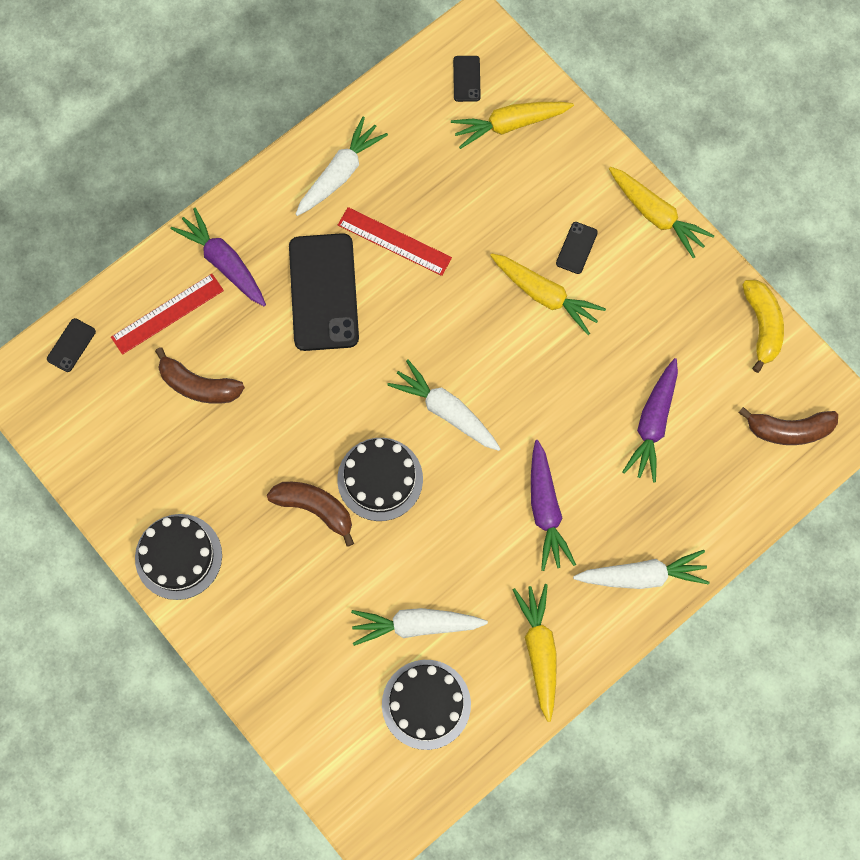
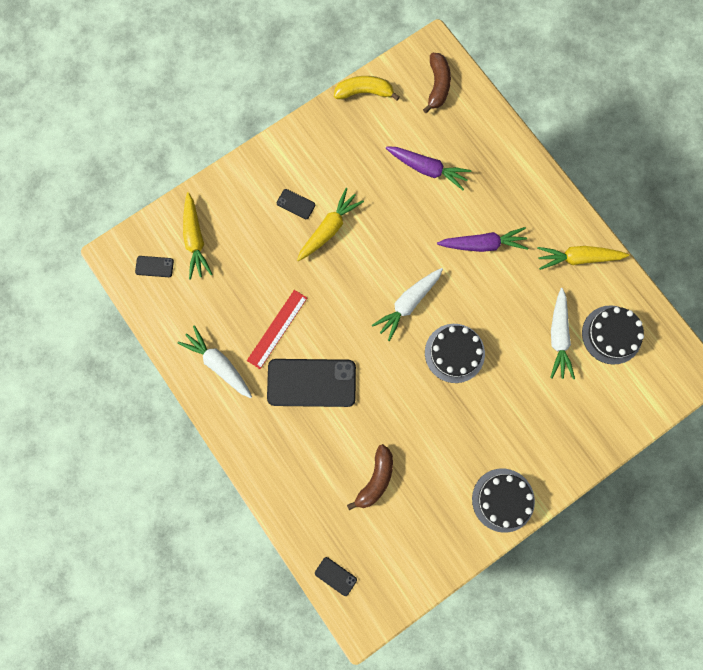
camera: 85 degrees left, 5 degrees up
(167, 313) = (317, 500): red ruler -> none
(224, 262) = (280, 455): purple carrot -> none
(315, 508) = (473, 400): brown banana -> none
(642, 575) = (530, 188): white carrot -> none
(656, 215) = (277, 149): yellow carrot -> none

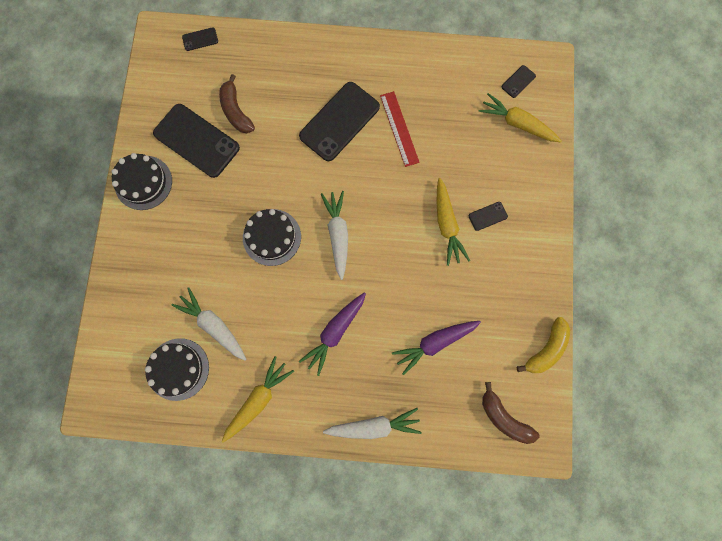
camera: 130 degrees right, 0 degrees up
(219, 364) = (407, 72): white carrot -> white carrot (373, 425)
(430, 489) = (196, 141): none -> black phone

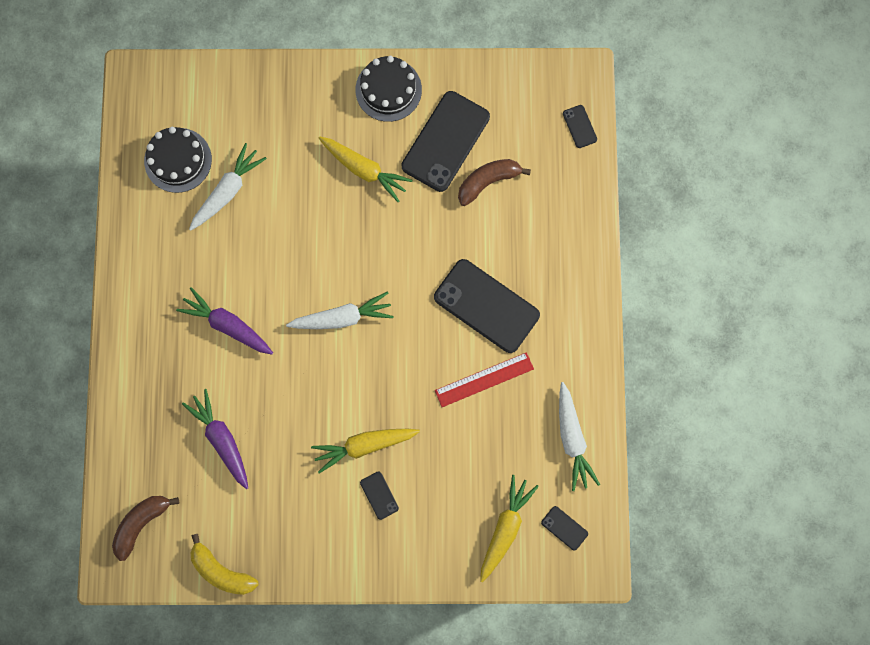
camera: 85 degrees right, 0 degrees up
(258, 399) = (149, 249): yellow carrot -> yellow carrot (364, 169)
(272, 237) = (334, 242): black cake -> none
(373, 425) = (126, 377): white carrot -> white carrot (572, 438)

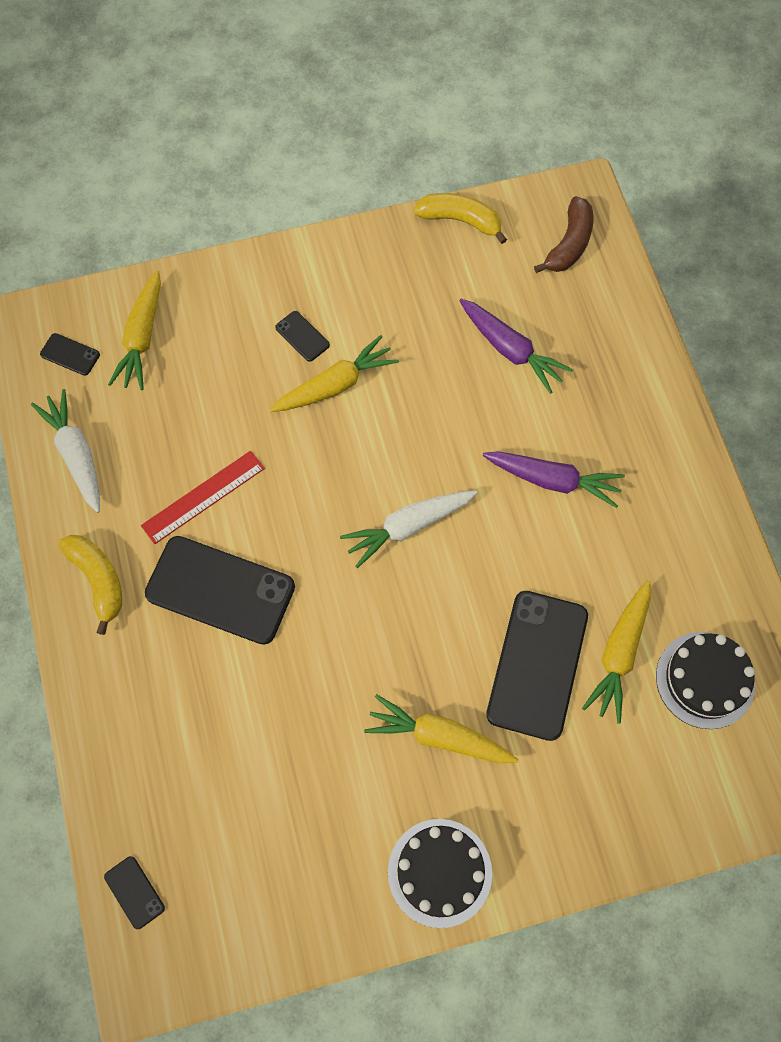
camera: 165 degrees right, 10 degrees down
(227, 191) = (619, 653): white carrot -> yellow carrot
(445, 141) = (332, 812): black phone -> black phone (537, 664)
(488, 181) = (256, 766): brown banana -> none
(570, 335) = (98, 580): none -> yellow banana

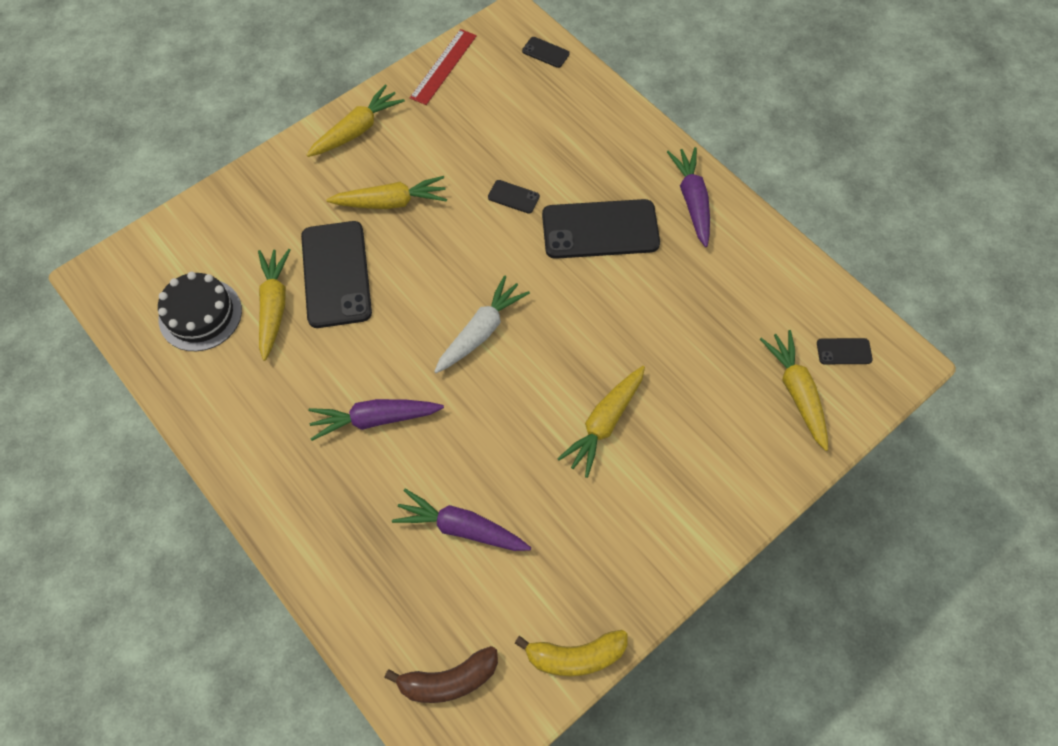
camera: 155 degrees right, 5 degrees down
(76, 455) = (775, 276): white carrot -> none
(98, 580) = (692, 201): yellow banana -> purple carrot
(203, 497) = (655, 287): red ruler -> red ruler (443, 66)
(302, 336) = (660, 455): black phone -> black phone (513, 197)
(439, 872) = (357, 130): black cake -> yellow carrot
(569, 244) = (449, 680): brown banana -> brown banana turned 105 degrees counterclockwise

